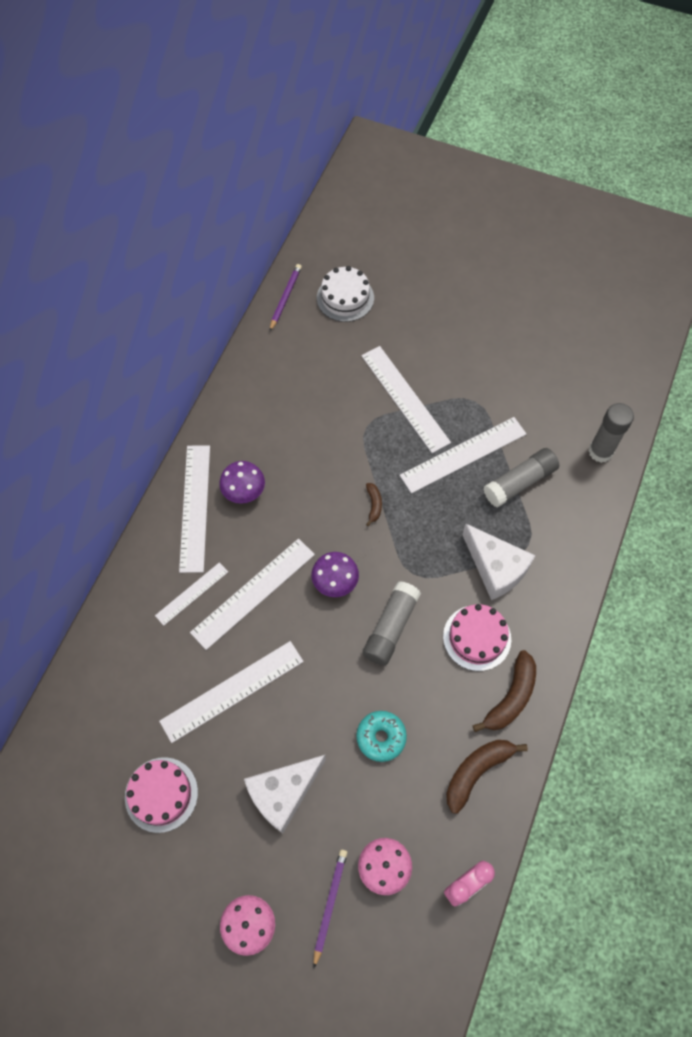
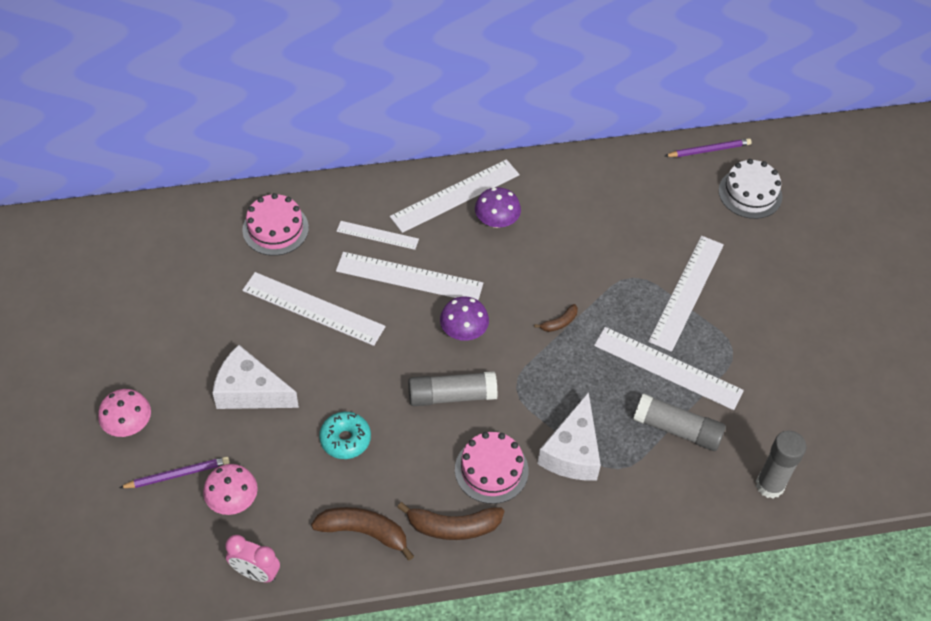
camera: 55 degrees right, 10 degrees down
(161, 794) = (196, 307): pink cake -> pink cake (275, 229)

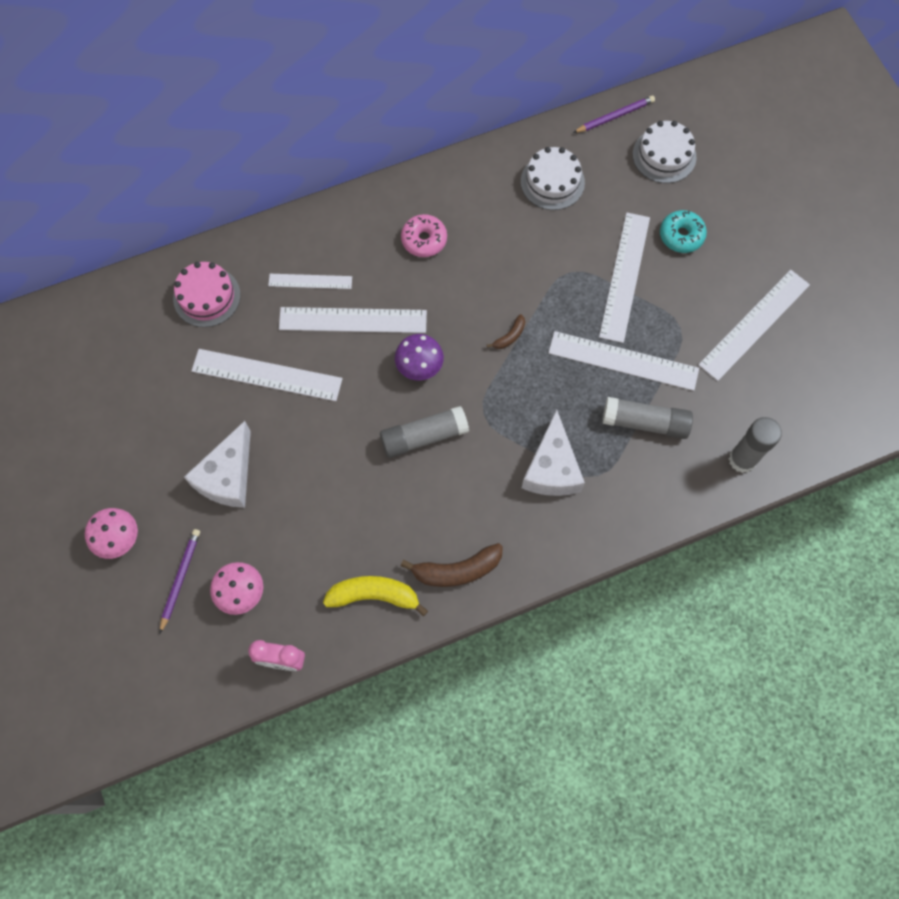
camera: 10 degrees left, 15 degrees up
(177, 474) = (180, 579): purple pencil -> purple pencil turned 45 degrees counterclockwise
(250, 391) = (227, 476): white cheese -> white cheese turned 75 degrees counterclockwise
(345, 439) = (333, 505): turquoise donut -> turquoise donut (681, 236)
(364, 532) = (374, 595): brown banana -> yellow banana
(455, 196) = (377, 221): white ruler -> white ruler (754, 324)
(491, 470) = (479, 504): pink cake -> none
(496, 221) = (424, 240): purple mushroom -> pink donut
(634, 195) = (552, 182): none -> white cake

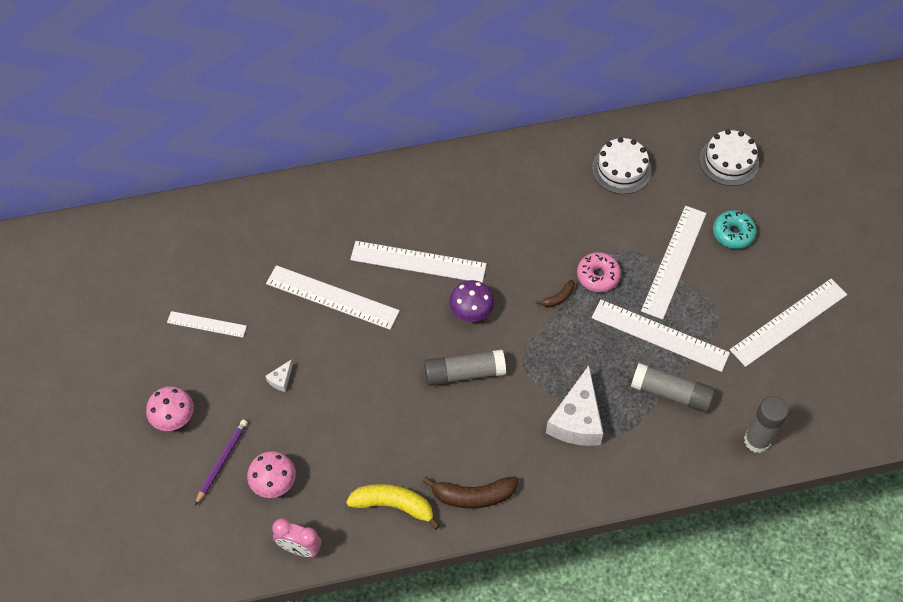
camera: 10 degrees right, 10 degrees down
(207, 296) = (291, 222): pink cake -> none
(227, 476) = (281, 379): white cheese -> white cheese, size x0.42
(310, 281) = (386, 222): white ruler -> white ruler (207, 324)
(424, 240) = (495, 202): pink donut -> pink donut (598, 276)
(615, 116) = (689, 121): purple pencil -> none

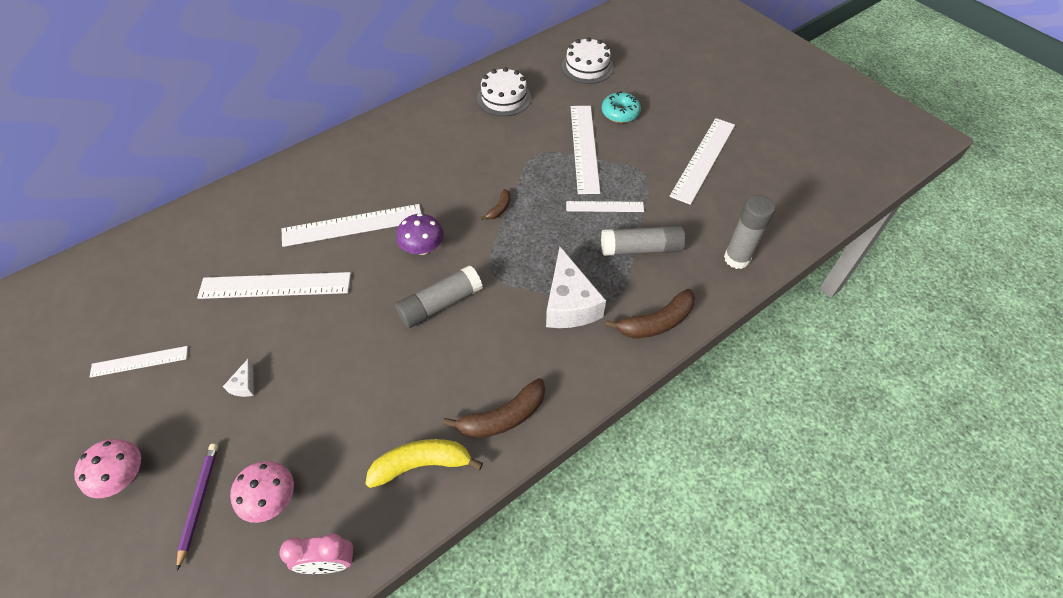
camera: 25 degrees left, 5 degrees down
(598, 276) = (525, 180): pink donut -> none
(645, 470) = (656, 322): none -> brown banana
(660, 335) = (604, 207): white ruler -> white ruler, size x0.57

